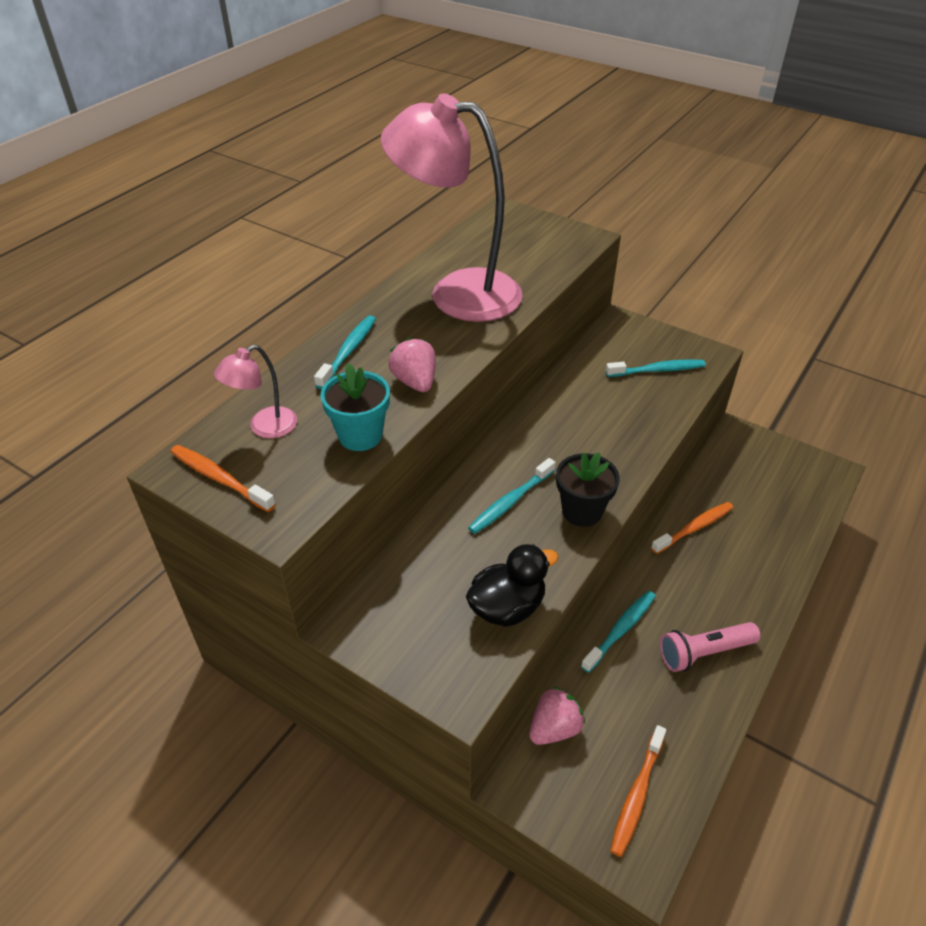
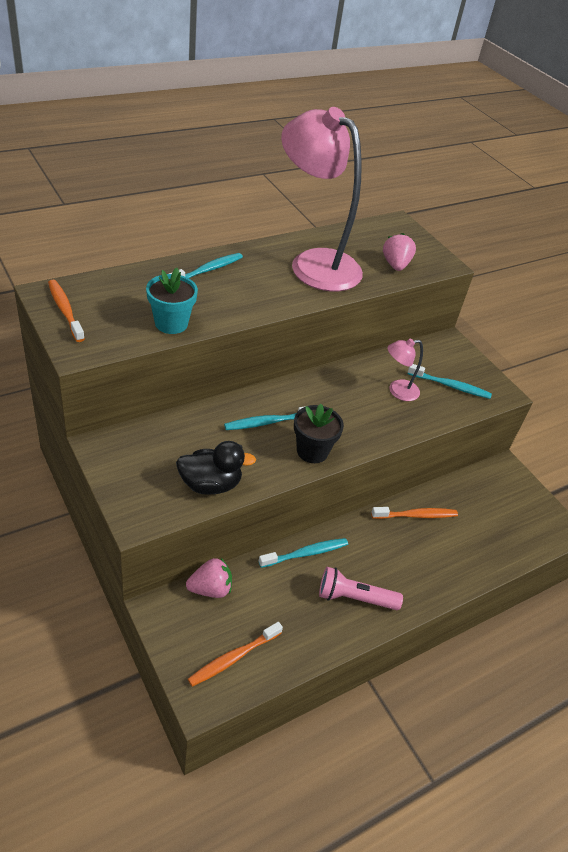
camera: 20 degrees right, 0 degrees up
(264, 427) = (116, 293): pink lamp -> pink lamp (397, 391)
(415, 382) = (235, 307): pink strawberry -> pink strawberry (395, 265)

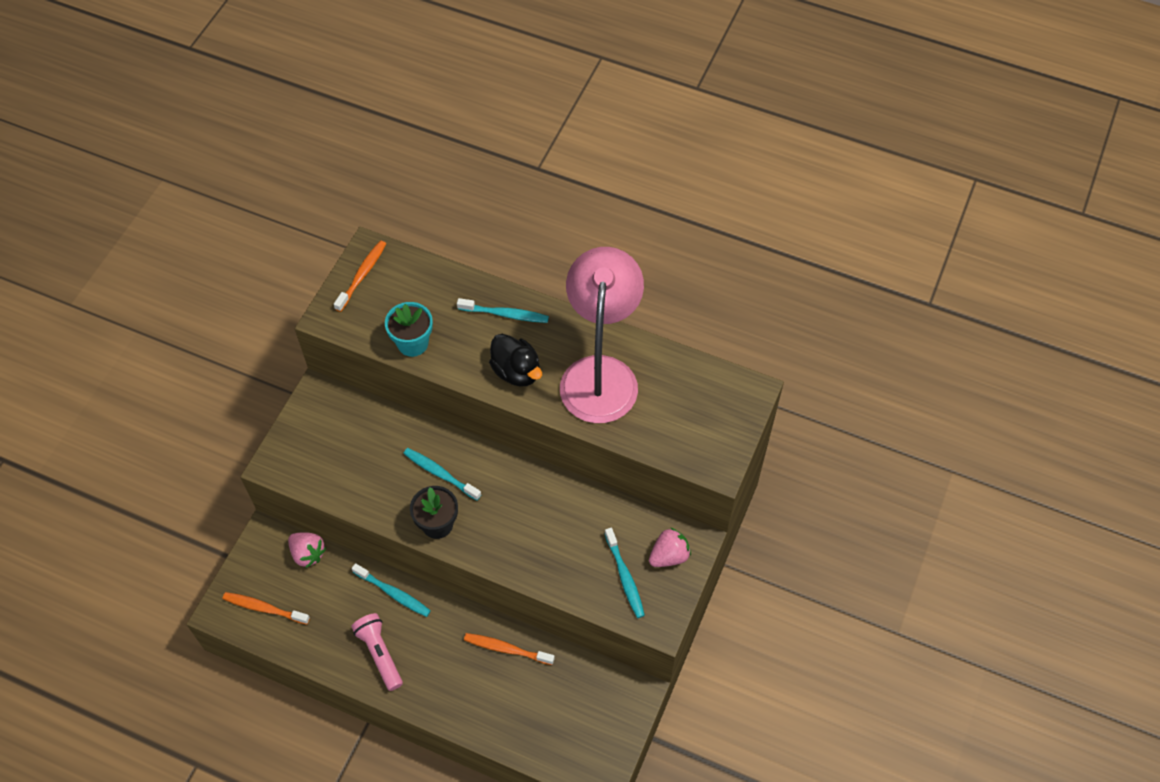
camera: 60 degrees right, 15 degrees up
(210, 484) = (342, 483): black duck -> black duck (516, 371)
(395, 265) = (669, 432): pink strawberry -> pink strawberry (669, 556)
(397, 391) = (573, 540): pink lamp -> none
(416, 515) = (506, 649): orange toothbrush -> orange toothbrush turned 150 degrees clockwise

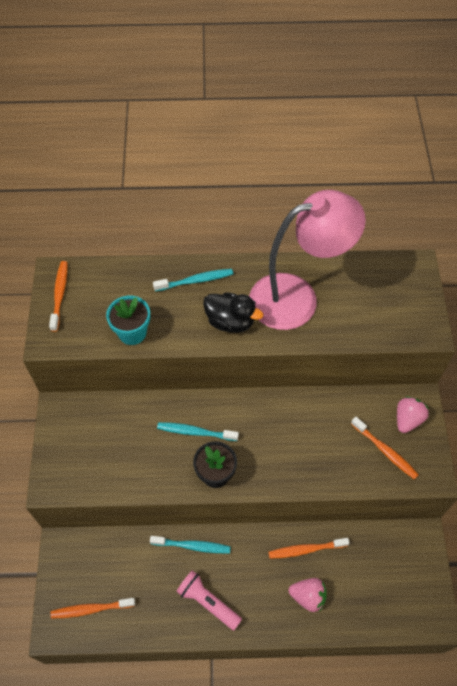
camera: 25 degrees left, 0 degrees up
(308, 554) = (105, 545): pink strawberry -> pink strawberry (308, 596)
(600, 374) = (297, 297): pink lamp -> pink lamp turned 90 degrees clockwise
(625, 577) = (385, 451): turquoise toothbrush -> orange toothbrush

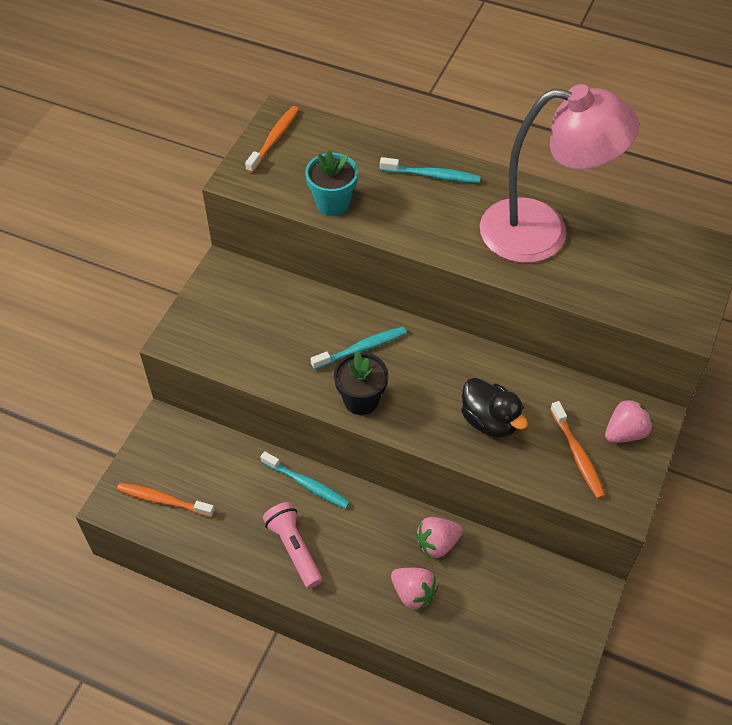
camera: 25 degrees right, 5 degrees down
(195, 432) = (361, 348): turquoise toothbrush -> turquoise toothbrush turned 120 degrees clockwise
(230, 321) = (449, 230): black duck -> black duck (489, 421)
(306, 549) = (437, 544): orange toothbrush -> pink strawberry

